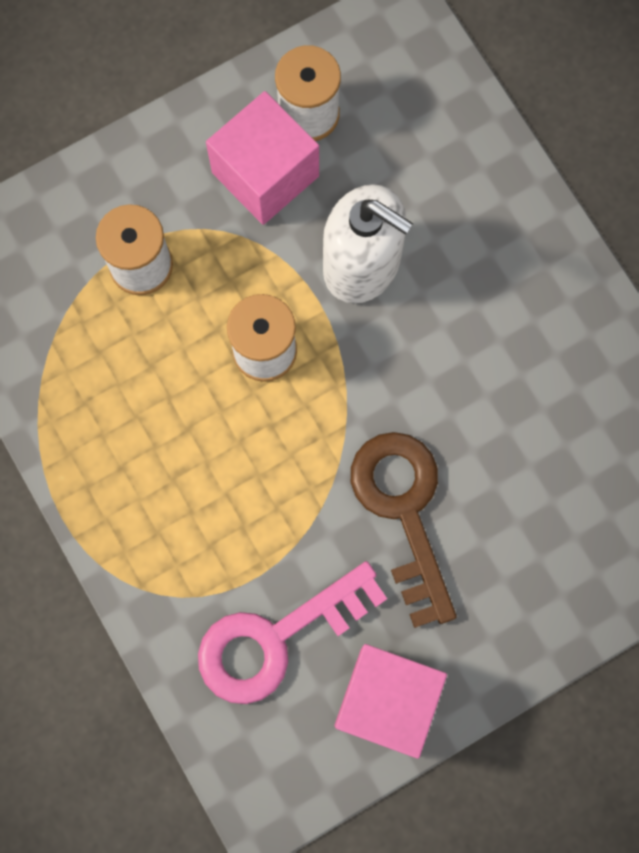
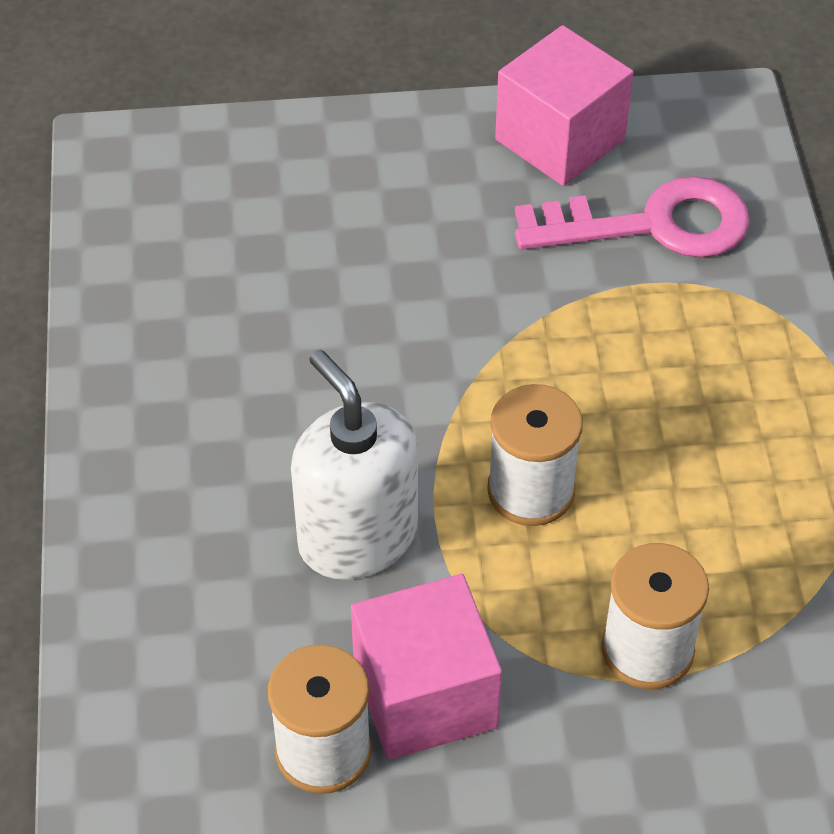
camera: 155 degrees left, 25 degrees down
(403, 511) = (452, 279): brown key -> none

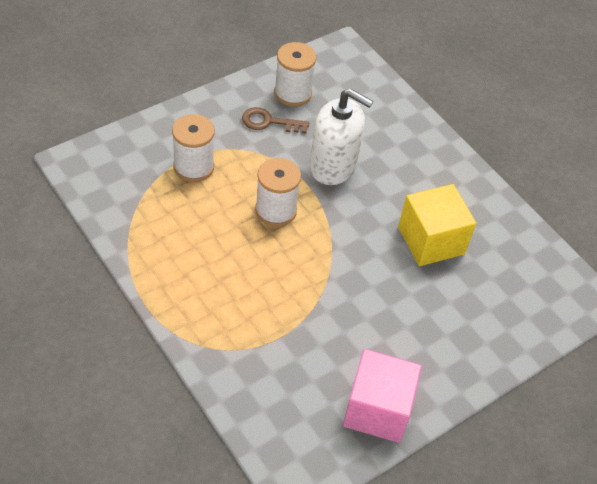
camera: 145 degrees right, 0 degrees up
(283, 328) = (431, 240): none -> yellow cube
(425, 695) = (269, 122): pink cube -> brown key
(652, 225) = (296, 373): pink key -> none

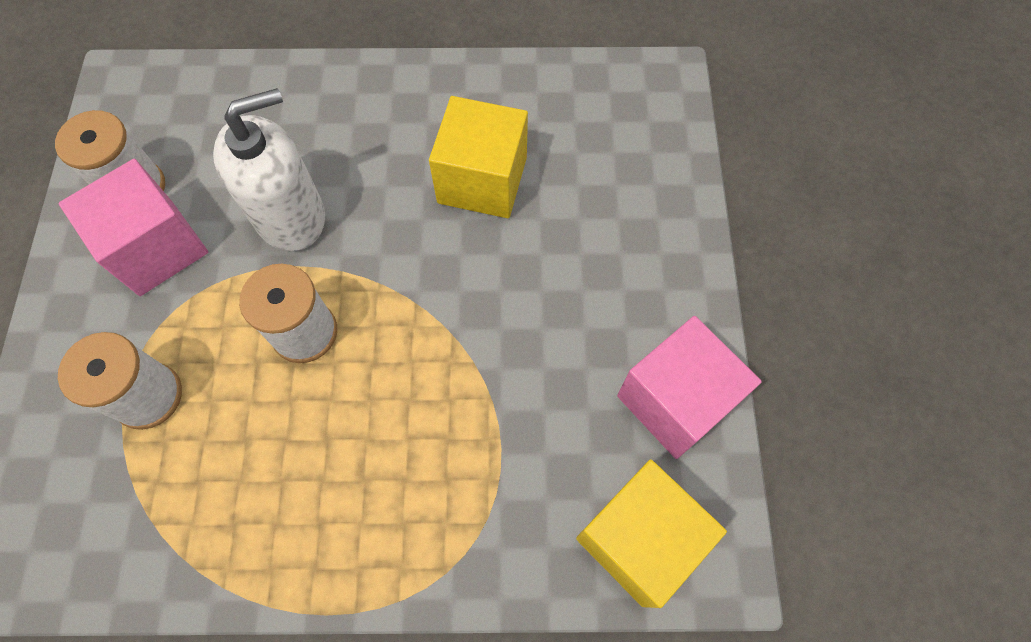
camera: 50 degrees left, 15 degrees up
(269, 122) = (156, 248): brown key -> pink cube
(283, 429) = (638, 539): none -> yellow cube

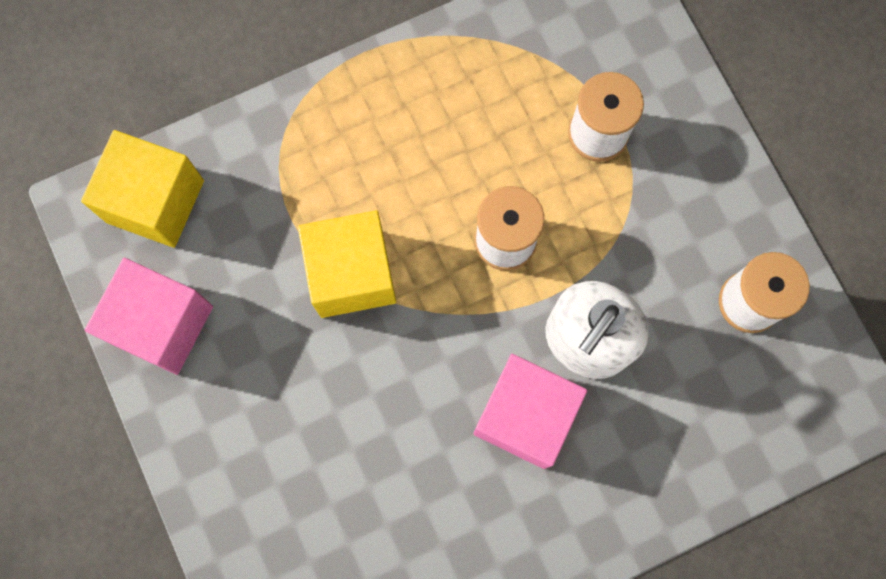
camera: 155 degrees right, 10 degrees up
(156, 248) = (685, 255): pink cube -> pink cube (525, 416)
(482, 180) = (426, 464): yellow cube -> yellow cube (351, 274)

